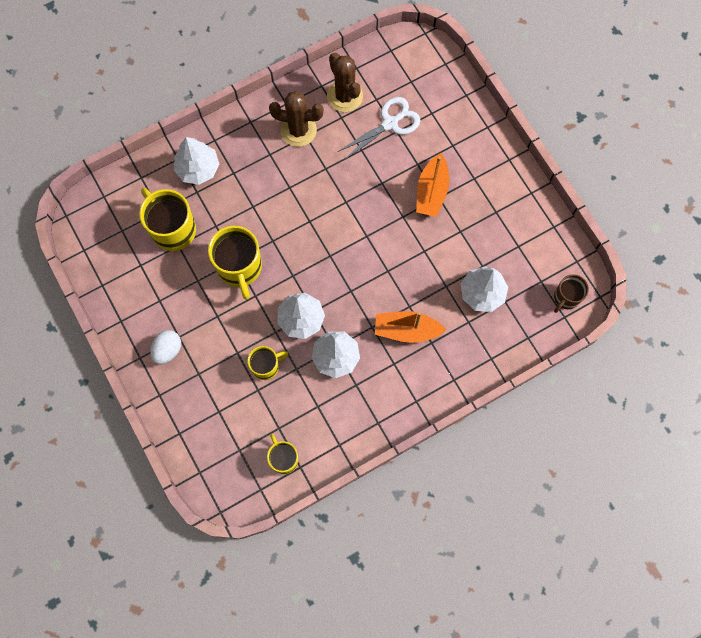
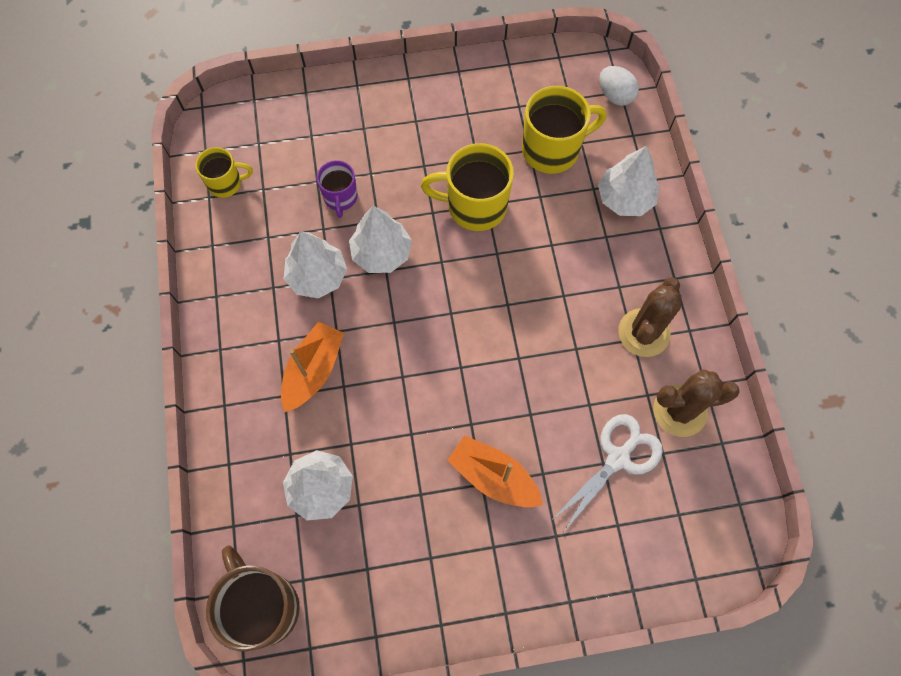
camera: 110 degrees right, 5 degrees down
(168, 350) = (404, 106): white egg -> white egg (615, 96)
(266, 366) = (340, 198): yellow mug -> purple mug
(390, 123) = (618, 458): white scissors -> white scissors turned 120 degrees counterclockwise
(566, 297) = (263, 606): brown mug -> brown mug, size x1.71

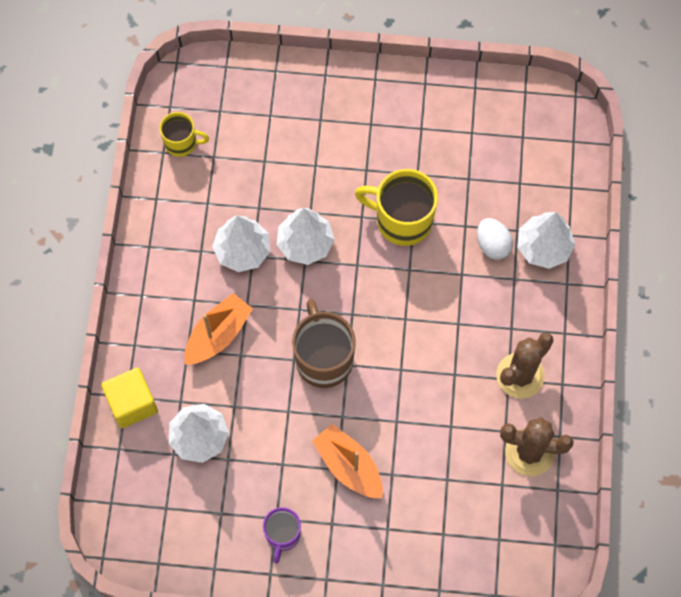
camera: 15 degrees right, 0 degrees up
(236, 470) = (132, 403): none -> yellow cube
(263, 606) = (129, 520): brown mug -> brown mug (323, 359)
(340, 198) = (282, 182): purple mug -> purple mug (282, 535)
(552, 150) = (490, 183): yellow mug -> none
(615, 96) = (567, 144): white egg -> white egg (492, 245)
(618, 458) = (461, 478): white scissors -> none

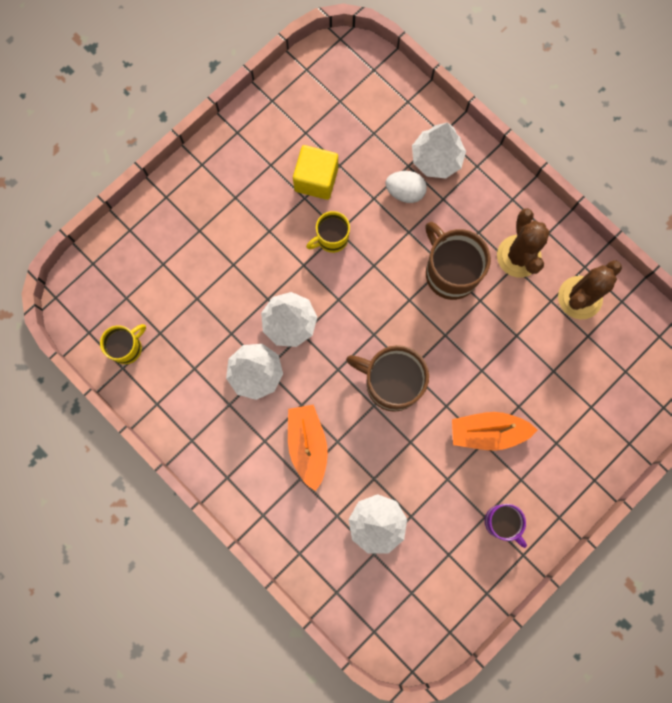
camera: 50 degrees left, 10 degrees up
(132, 403) = (308, 553): yellow cube -> yellow cube (316, 179)
(402, 220) = (331, 239): yellow mug -> yellow mug, size x0.59
(457, 332) = (450, 272): none -> brown mug

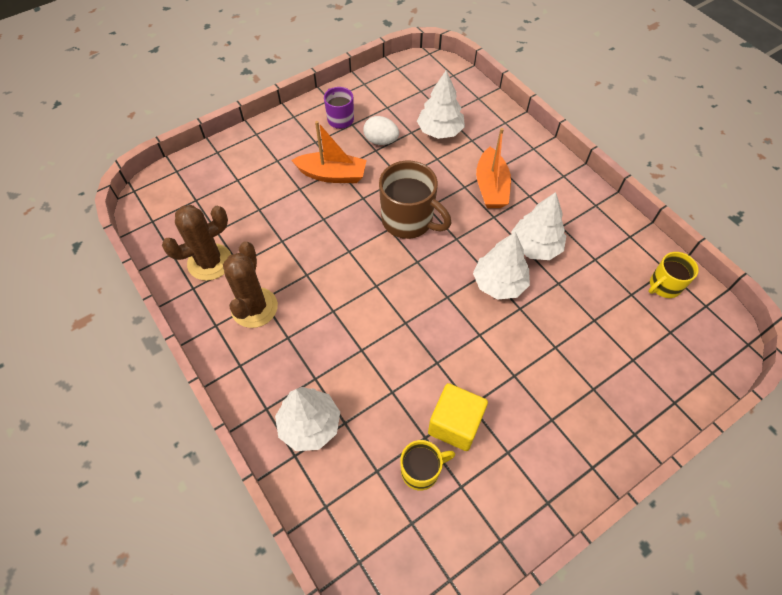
camera: 170 degrees left, 20 degrees down
(331, 239) = (446, 356): yellow mug -> yellow mug (421, 471)
(405, 192) = (355, 393): white egg -> white egg (381, 141)
(450, 272) = (328, 303): brown mug -> none

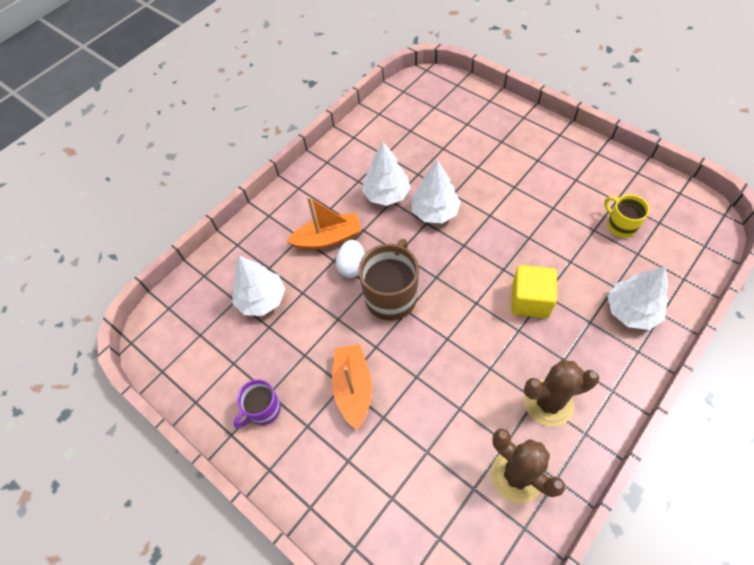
camera: 100 degrees left, 0 degrees up
(381, 141) = (289, 353): white egg -> white egg (352, 266)
(455, 424) = (573, 214): yellow cube -> yellow cube (530, 300)
(664, 286) = (395, 113): yellow mug -> none

